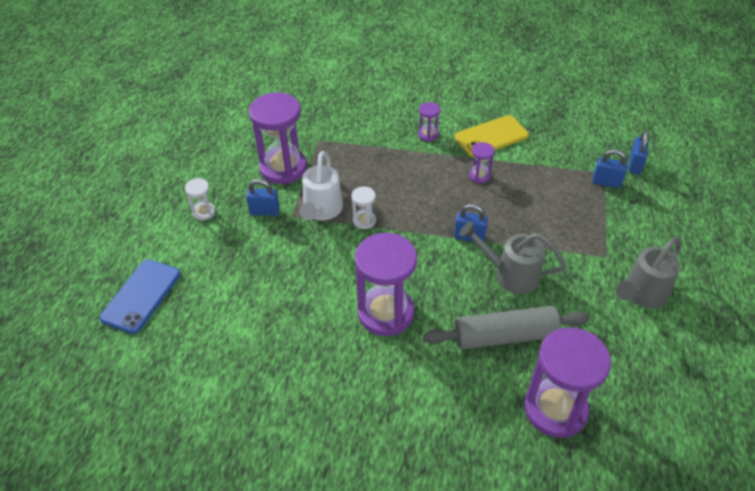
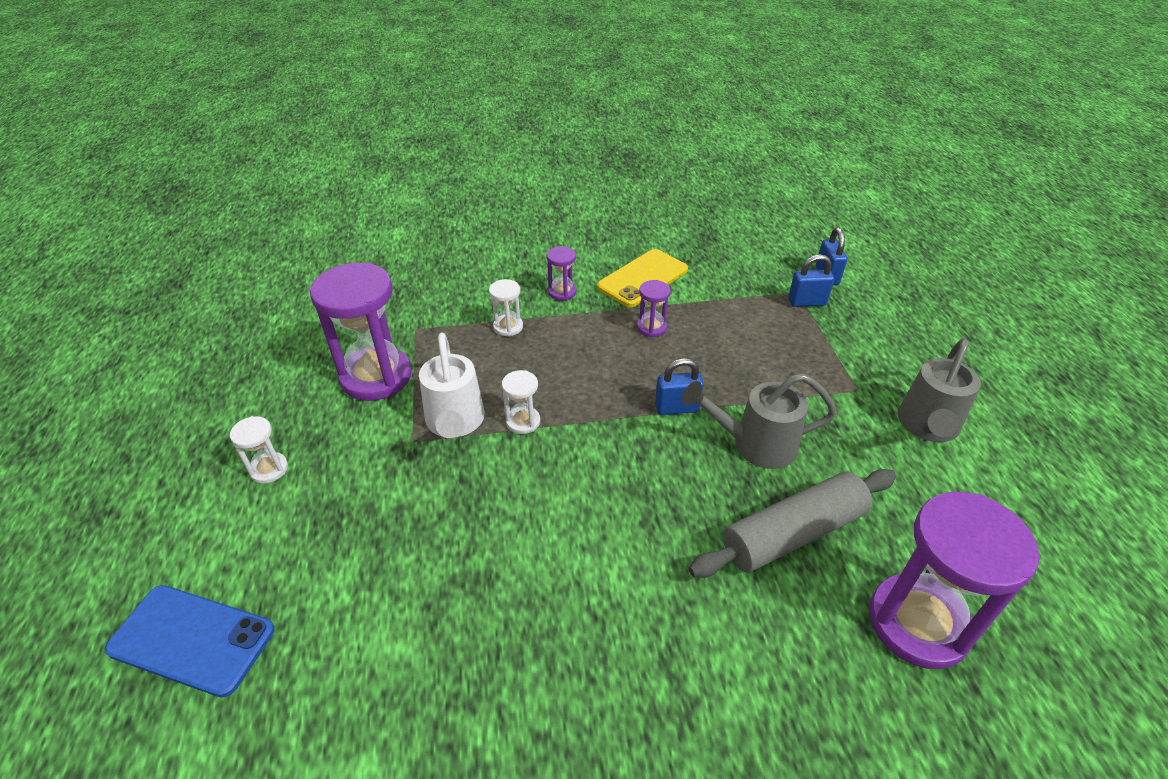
camera: 20 degrees left, 5 degrees down
(141, 296) = (192, 639): blue phone -> blue phone turned 75 degrees counterclockwise
(264, 211) = (368, 445): blue padlock -> none
(380, 152) = (508, 327): none -> white hourglass
(386, 313) = (611, 549): purple hourglass -> none

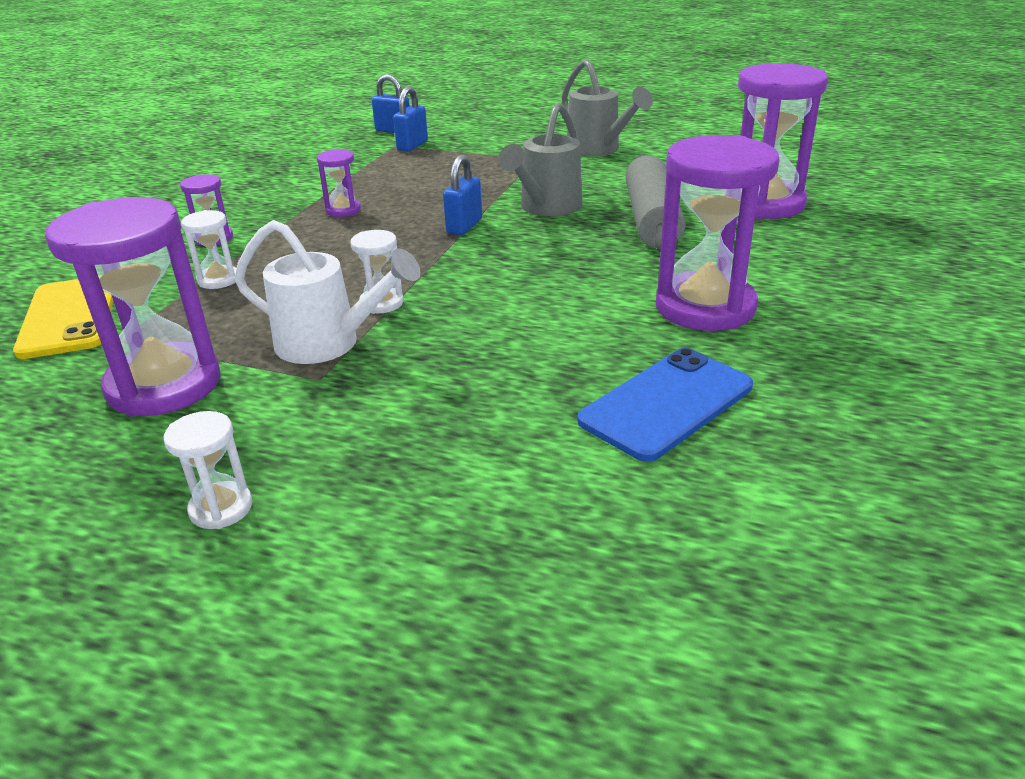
camera: 60 degrees left, 10 degrees down
(192, 639) = (473, 625): blue phone -> blue phone (666, 403)
(638, 640) = (705, 307): none -> purple hourglass
(643, 278) = (266, 196): yellow phone -> yellow phone (69, 317)

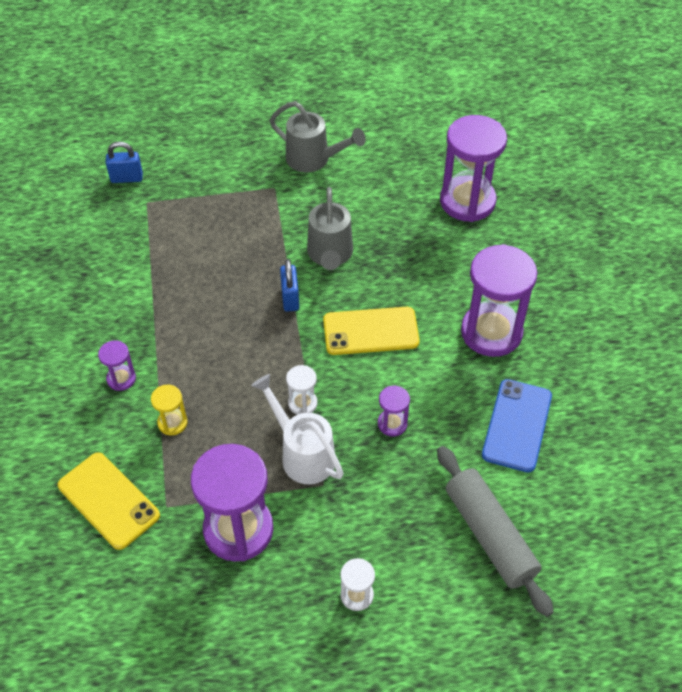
camera: 30 degrees left, 20 degrees up
(218, 280) = (172, 423): white hourglass -> yellow hourglass
(328, 344) = (303, 454): white watering can -> white watering can turned 120 degrees counterclockwise
(343, 210) = (186, 309): purple hourglass -> purple hourglass (392, 424)
(412, 146) = (163, 198): blue padlock -> none
(534, 269) = (371, 331): none -> yellow phone
(652, 220) = (408, 246): grey rolling pin -> grey rolling pin (490, 535)

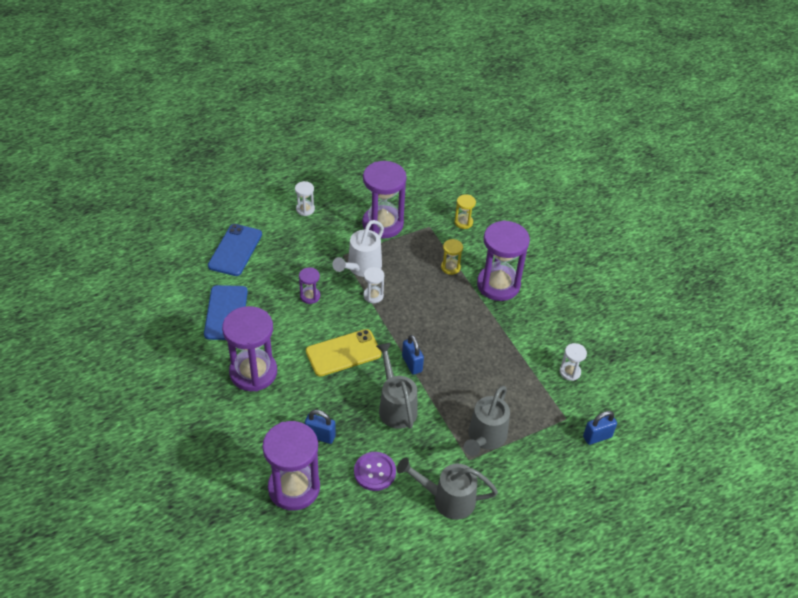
camera: 160 degrees right, 5 degrees down
(107, 247) = (570, 372): none -> white hourglass
(108, 500) = (463, 222): yellow phone -> yellow hourglass
(121, 379) = (498, 285): purple hourglass -> purple hourglass, size x2.19
(246, 203) = (485, 438): none -> grey watering can
(303, 454) = (361, 268): white watering can -> white watering can turned 90 degrees clockwise
(378, 197) = (374, 472): none -> purple button
(426, 243) = (320, 436): none -> blue padlock
(490, 535) = (235, 250): grey rolling pin -> blue phone

